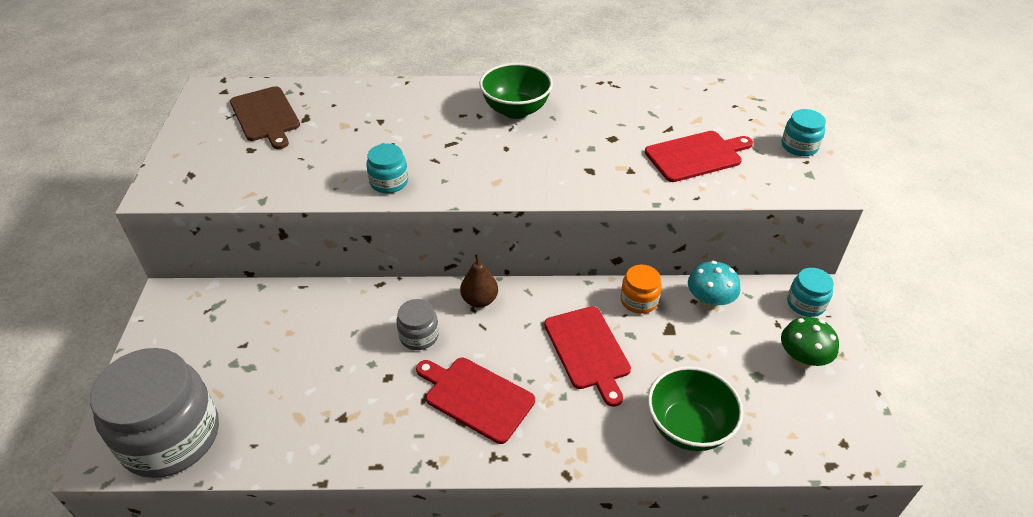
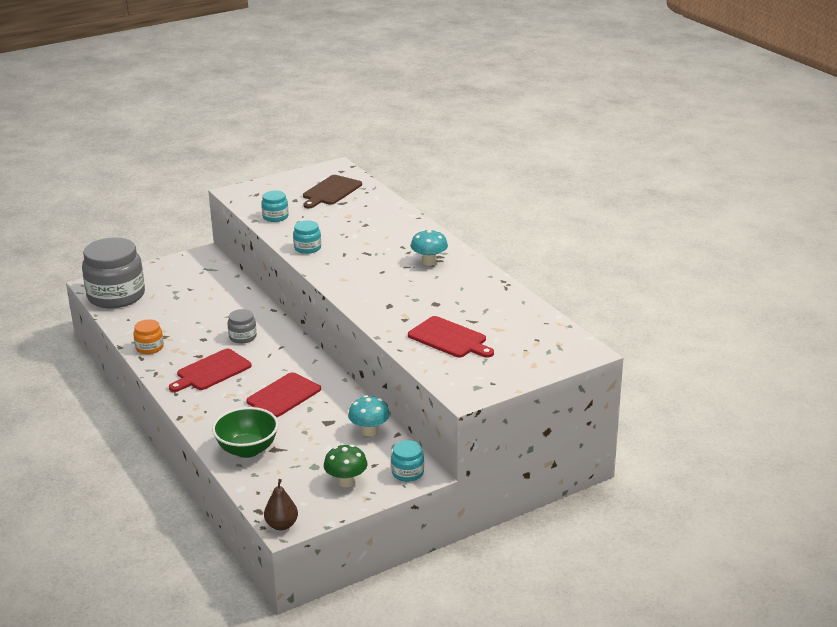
camera: 60 degrees right, 15 degrees down
(476, 397) = (211, 371): red cutting board -> red cutting board turned 135 degrees counterclockwise
(479, 300) = (290, 346): brown pear -> brown pear (281, 525)
(516, 110) = (429, 262): green bowl -> turquoise mushroom
(639, 300) = (345, 403): orange jar -> orange jar (149, 347)
(799, 146) = (510, 376): turquoise jar -> turquoise jar (275, 217)

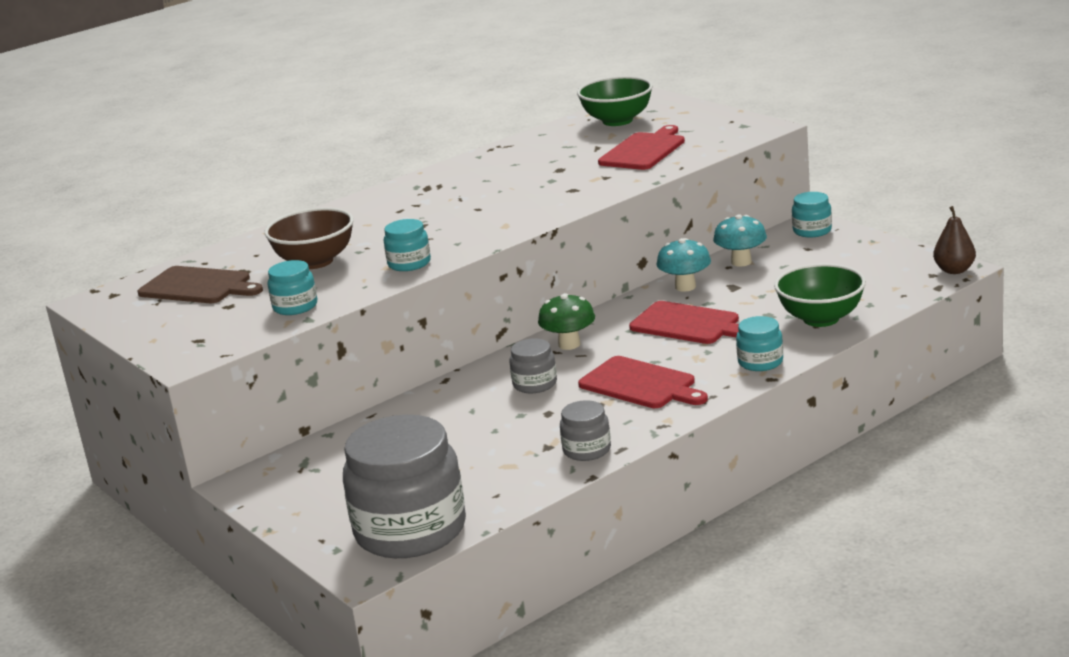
camera: 95 degrees left, 5 degrees down
(149, 347) = (587, 450): orange jar -> grey jar
(204, 416) = (760, 362): none -> turquoise jar
(337, 221) = (315, 262): none -> brown bowl
(346, 482) = (850, 255): green mushroom -> green mushroom (569, 344)
(429, 262) = (444, 189): turquoise mushroom -> turquoise mushroom (685, 287)
(531, 334) = (617, 121): none -> green bowl

